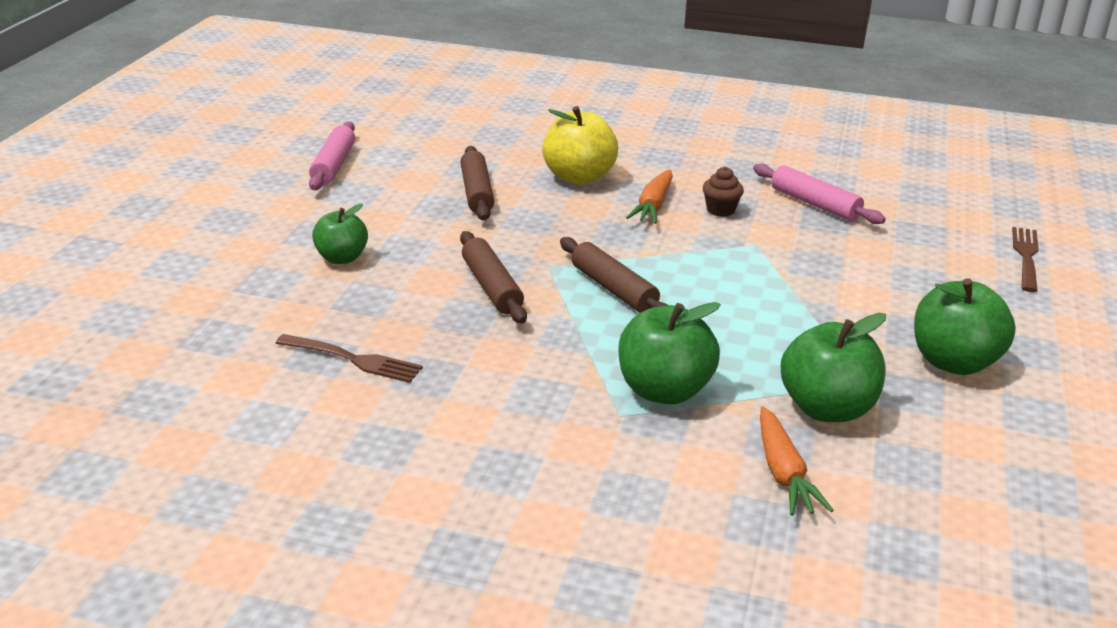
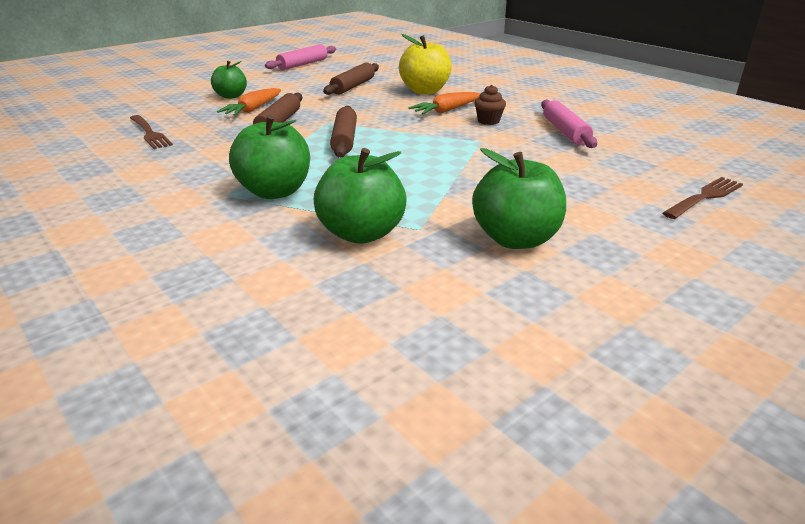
camera: 35 degrees right, 0 degrees up
(783, 473) = (260, 257): orange carrot -> orange carrot (253, 109)

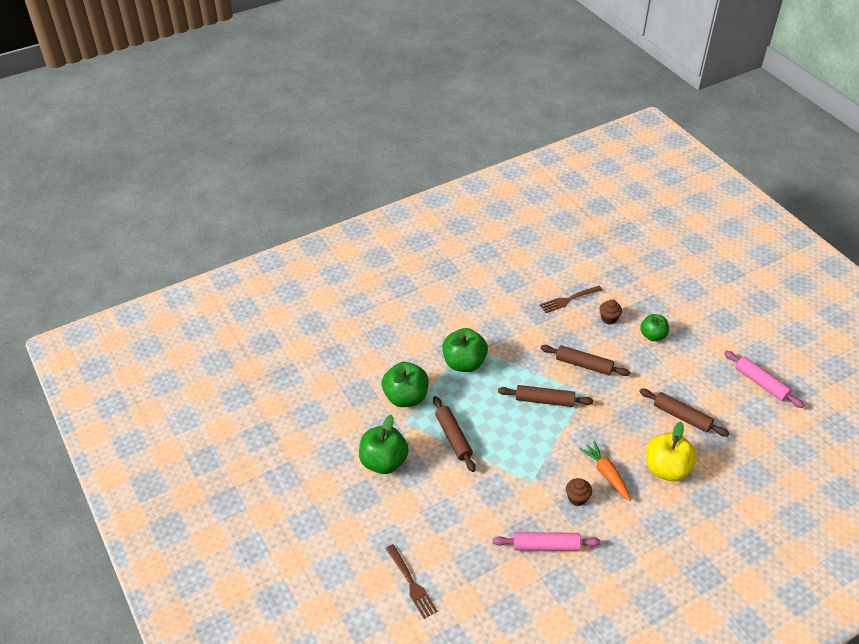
camera: 100 degrees right, 15 degrees up
(196, 114) = (609, 319): none -> brown cupcake
(253, 109) = (617, 350): orange carrot -> none
(434, 189) = (453, 437): none -> brown rolling pin

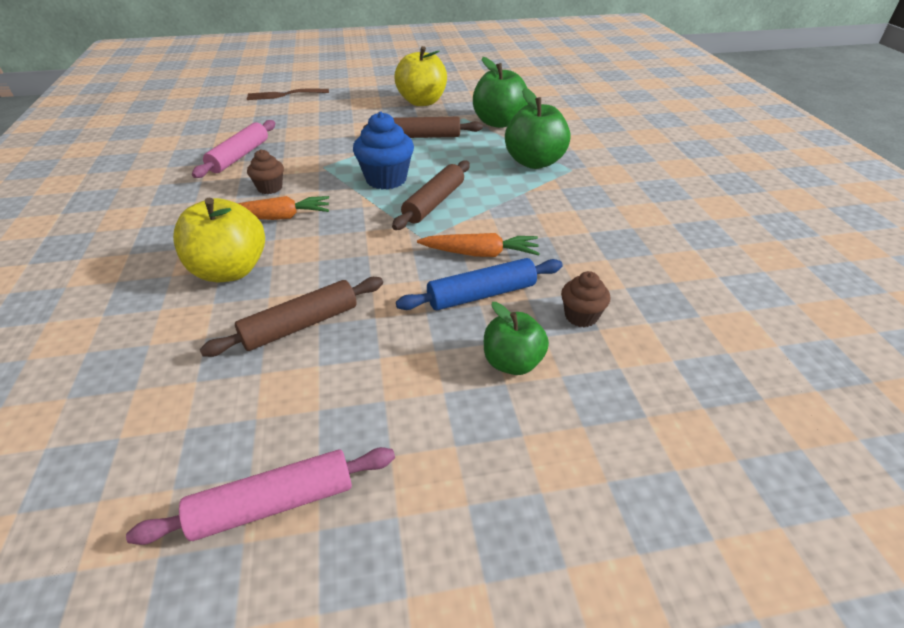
camera: 110 degrees right, 5 degrees down
(383, 462) = (422, 102): green apple -> yellow apple
(529, 436) = (386, 179): none -> blue cupcake
(569, 299) = (646, 282): brown fork -> none
(584, 365) = (480, 254): brown rolling pin -> orange carrot
(616, 356) = (482, 295): none -> blue rolling pin

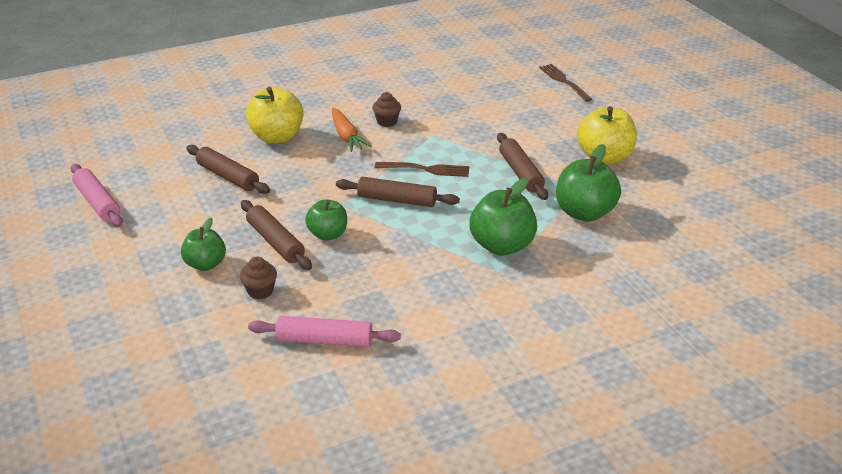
camera: 75 degrees right, 5 degrees down
(239, 156) = (430, 95): pink rolling pin -> pink rolling pin (324, 340)
(386, 179) = (425, 169): blue cupcake -> brown fork
(480, 254) = (328, 234): orange carrot -> green apple
(482, 295) = (275, 242): blue rolling pin -> brown rolling pin

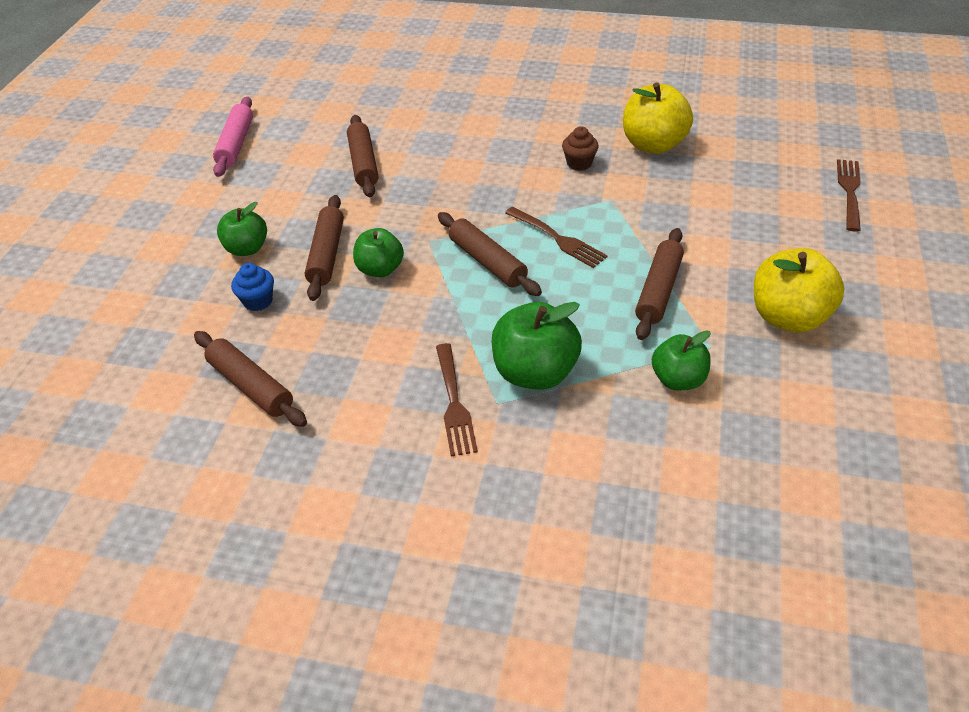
camera: 40 degrees right, 10 degrees up
(260, 291) = (258, 301): brown cupcake -> blue cupcake
(277, 137) = (453, 137): yellow apple -> yellow apple (653, 144)
(324, 340) = (251, 386): pink rolling pin -> brown rolling pin
(347, 136) = (519, 164): orange carrot -> none
(473, 283) = (453, 402): none -> brown fork
(584, 213) = (678, 379): green apple -> green apple, size x0.64

